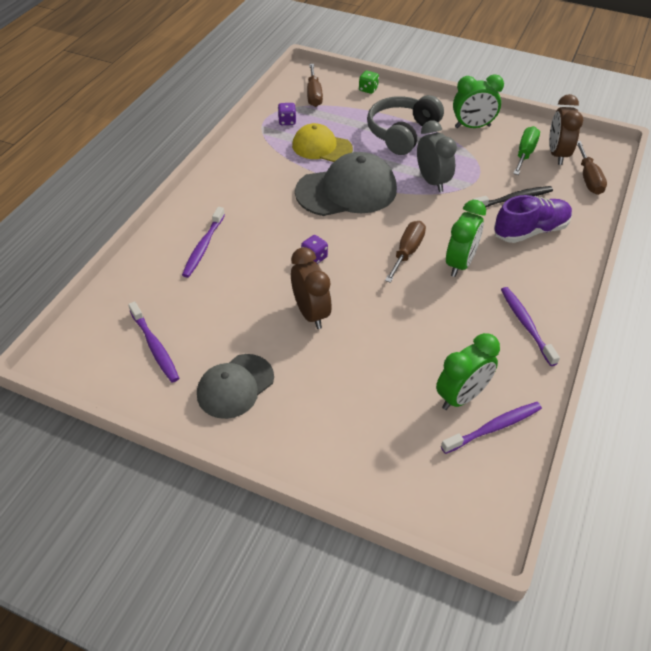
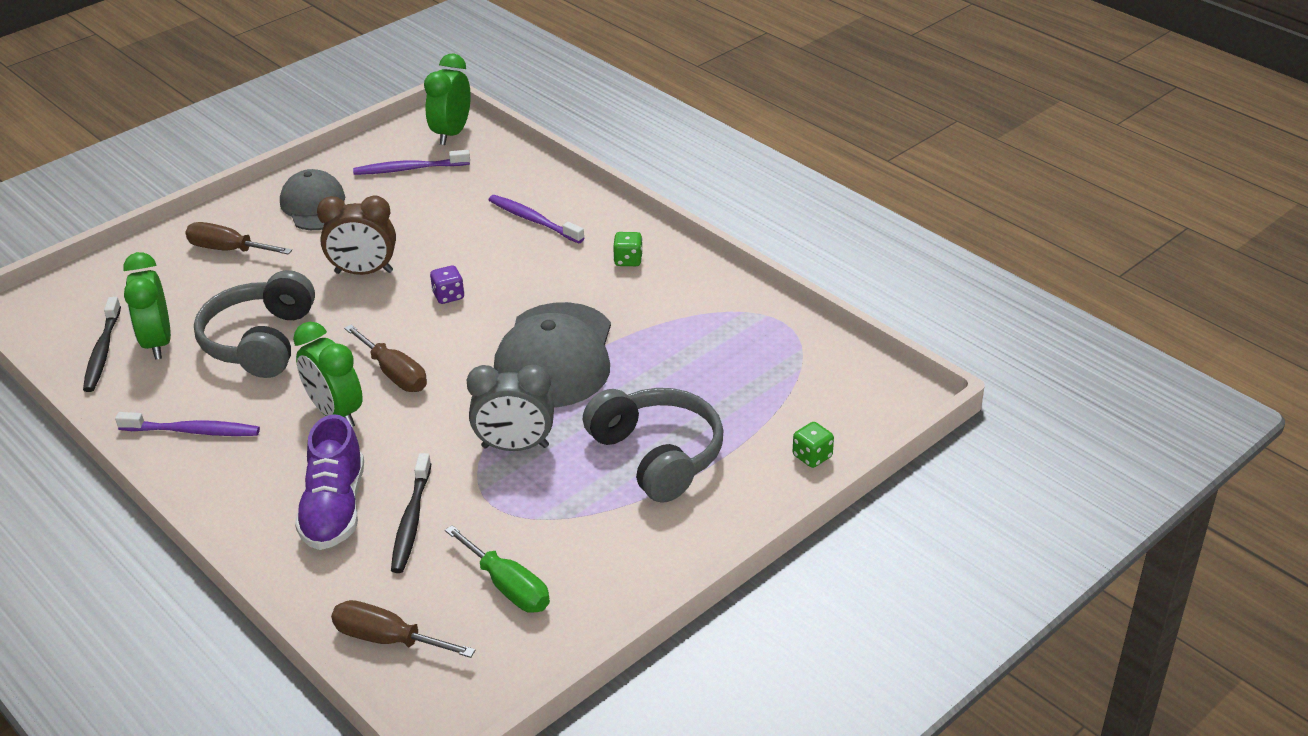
camera: 115 degrees right, 10 degrees down
(233, 189) = (628, 260): none -> green dice
(287, 121) = (762, 341): purple dice -> none
(314, 95) = (826, 388): brown screwdriver -> brown screwdriver (228, 250)
(321, 147) = (673, 359): yellow cap -> none
(420, 335) = (260, 341): none -> grey headphones
(472, 127) = (623, 550): green clock -> green clock (451, 133)
(494, 427) = (102, 352): purple toothbrush -> black toothbrush
(557, 154) = (476, 629): brown clock -> none

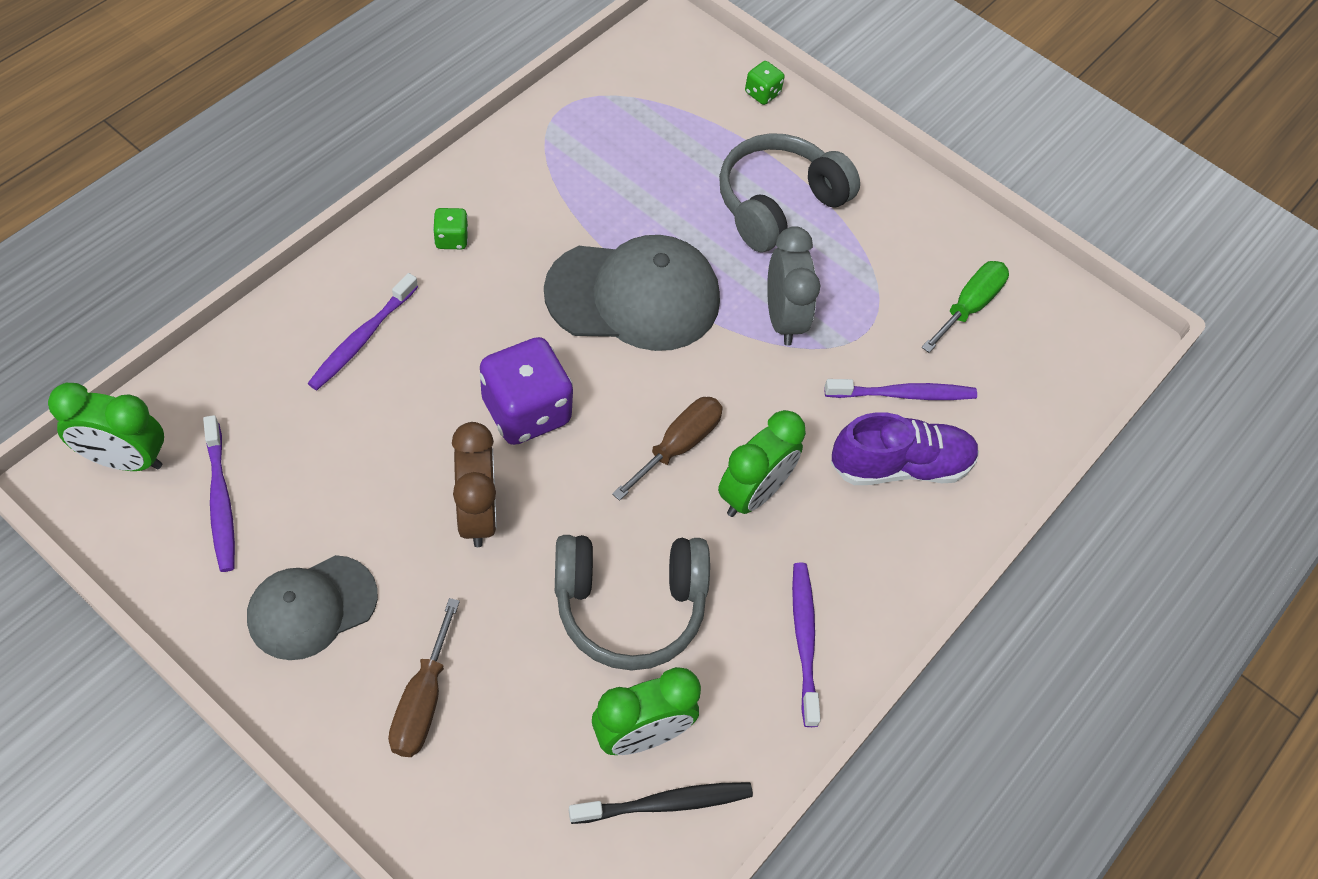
camera: 105 degrees left, 20 degrees up
(387, 639) = (1052, 391): brown screwdriver -> none
(411, 521) = (903, 394): black toothbrush -> purple toothbrush
(448, 296) = (526, 411): purple dice -> purple dice, size x2.16

